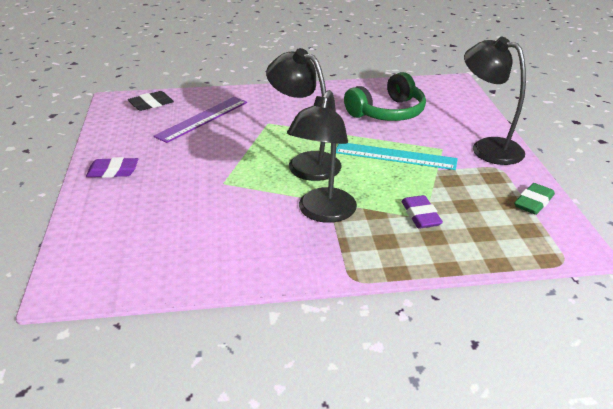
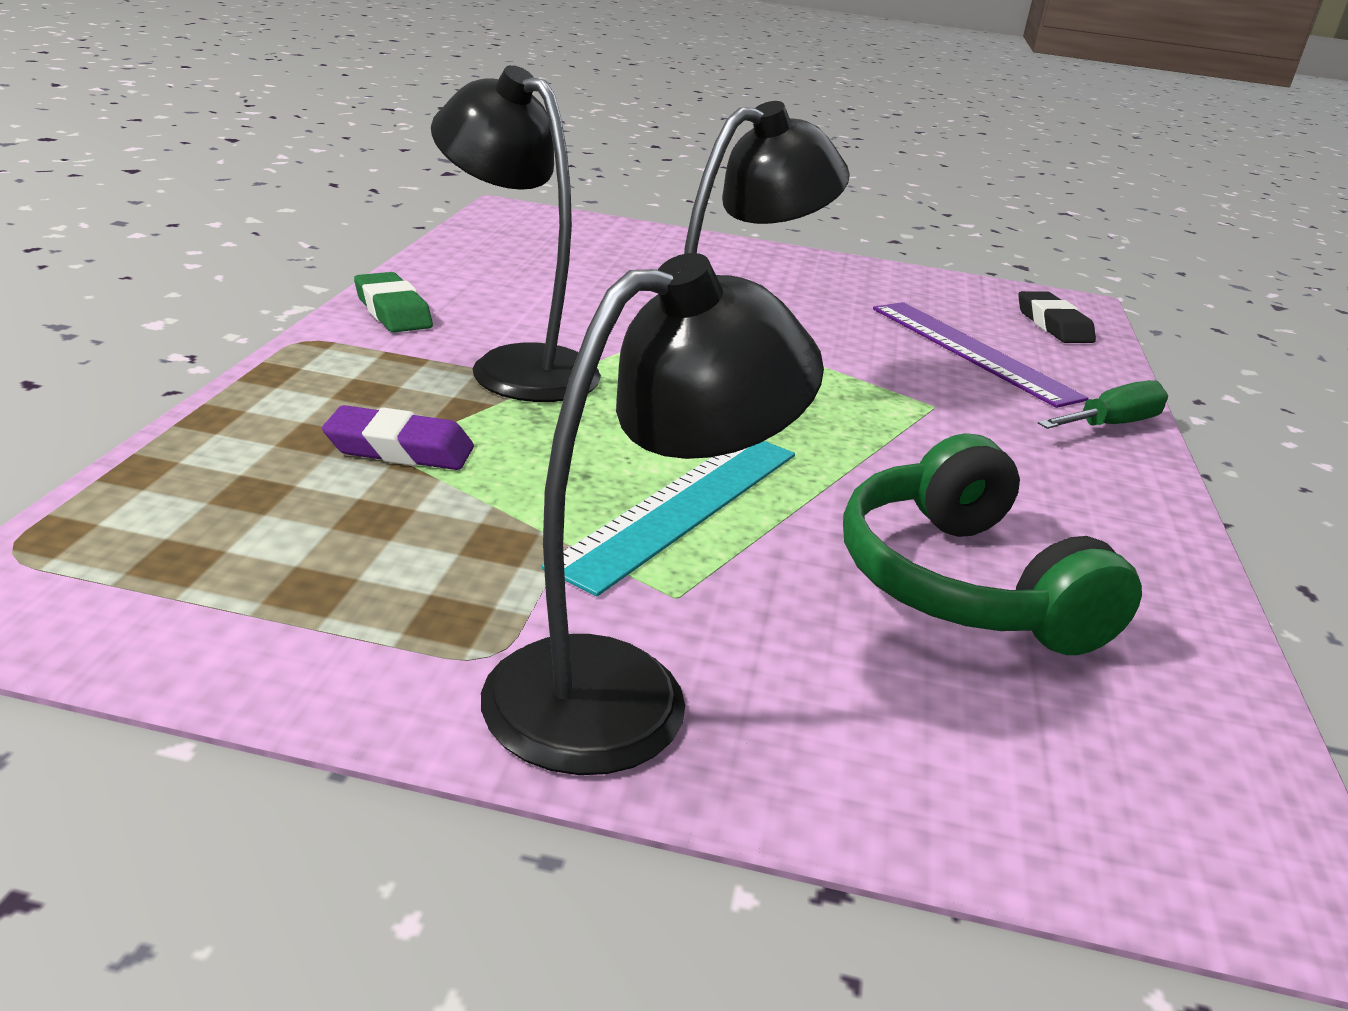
camera: 105 degrees right, 5 degrees down
(113, 171) = (787, 265): purple eraser -> none
(253, 94) = (1110, 425): none -> green screwdriver
(533, 202) = (259, 629): green eraser -> green eraser (393, 311)

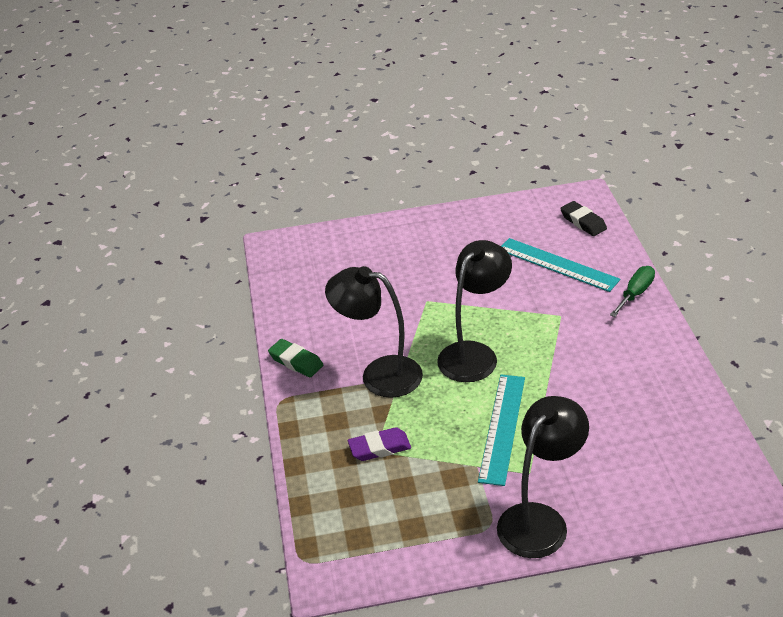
camera: 15 degrees left, 10 degrees up
(962, 584) = (618, 420): green headphones -> none
(972, 352) = (557, 265): purple ruler -> turquoise ruler

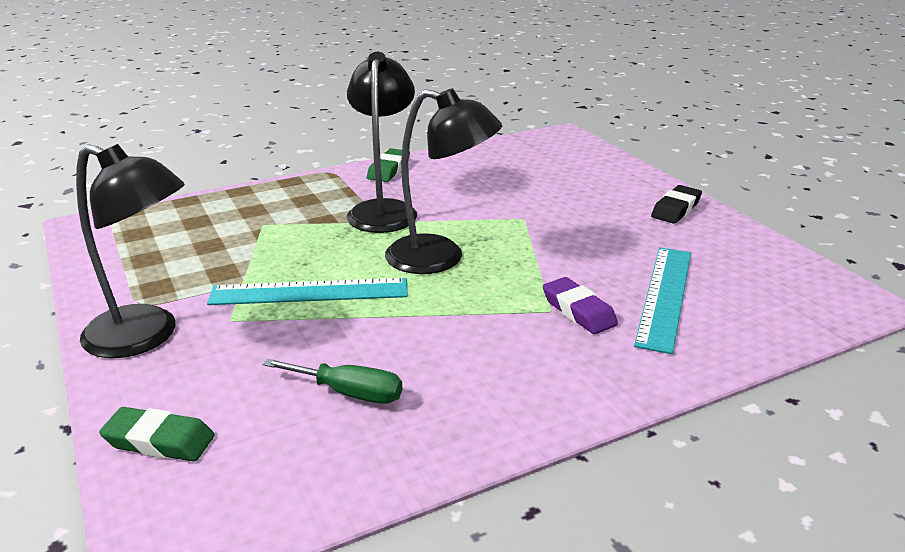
camera: 70 degrees right, 10 degrees down
(379, 448) = (267, 225): purple eraser -> purple eraser (578, 311)
(583, 222) = (790, 307): black eraser -> black eraser (676, 209)
(635, 293) = (648, 372): green screwdriver -> green screwdriver (349, 393)
(662, 506) = (159, 441): none -> green eraser

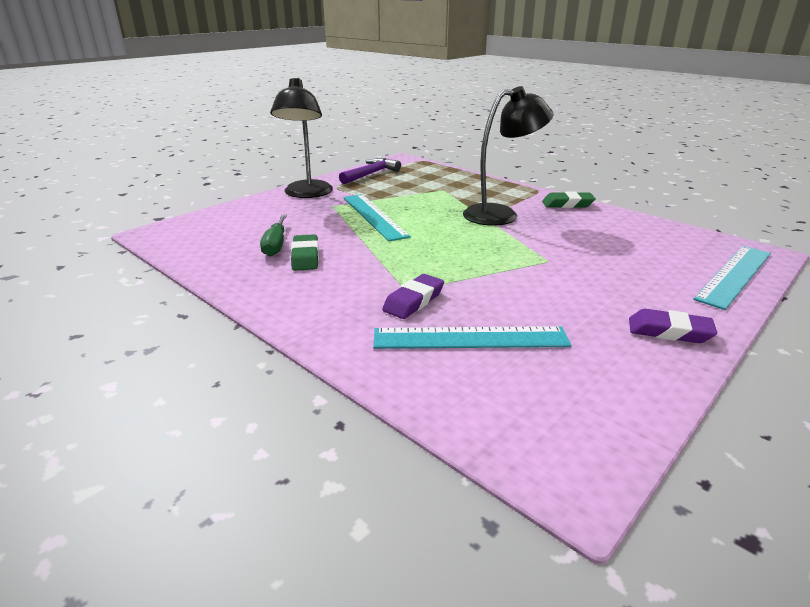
camera: 70 degrees right, 0 degrees up
(122, 263) = (371, 174): none -> purple hammer
(159, 441) = (225, 215): green eraser -> green eraser (305, 257)
(440, 258) = (449, 242): black lamp -> none
(594, 157) = (734, 275): none -> turquoise ruler
(676, 209) = (669, 331): black eraser -> purple eraser

